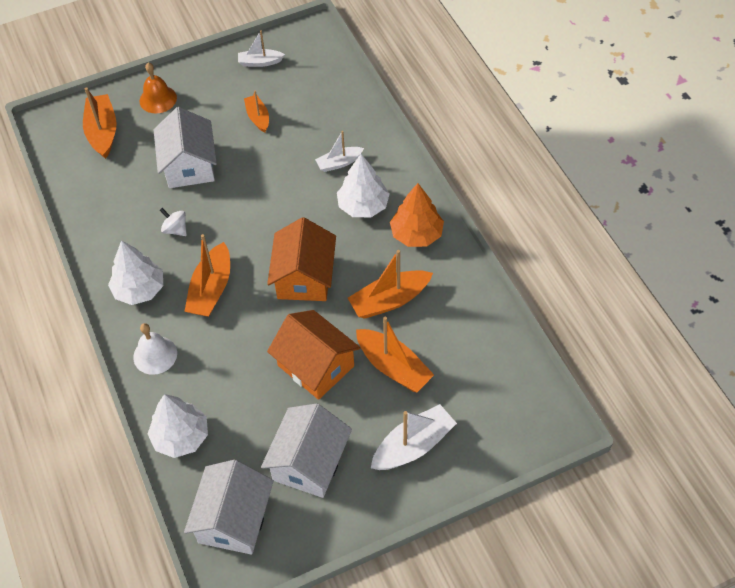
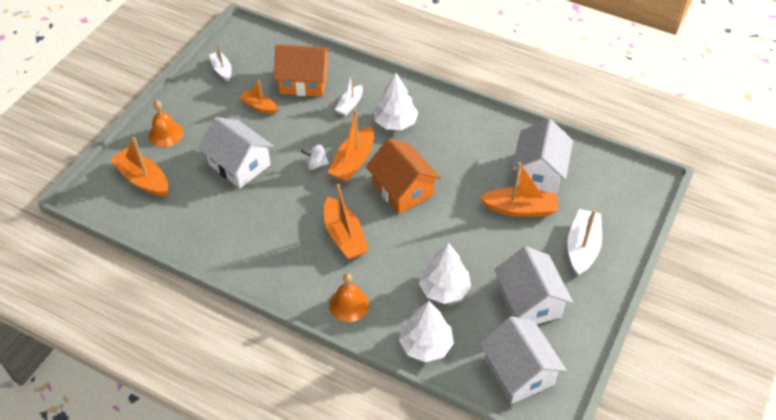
camera: 40 degrees left, 5 degrees down
(139, 289) = (289, 268): white tree -> white tree (444, 289)
(155, 355) = (349, 304): white bell -> orange bell
(175, 229) = (274, 213): white spinning top -> white spinning top (316, 164)
(260, 62) = (222, 70): white boat -> white boat turned 105 degrees clockwise
(316, 365) = (469, 239): orange house -> orange house (304, 82)
(389, 300) = (475, 170): orange boat -> orange boat (353, 162)
(416, 234) = (449, 120): orange tree -> none
(450, 342) = (539, 172): none -> white house

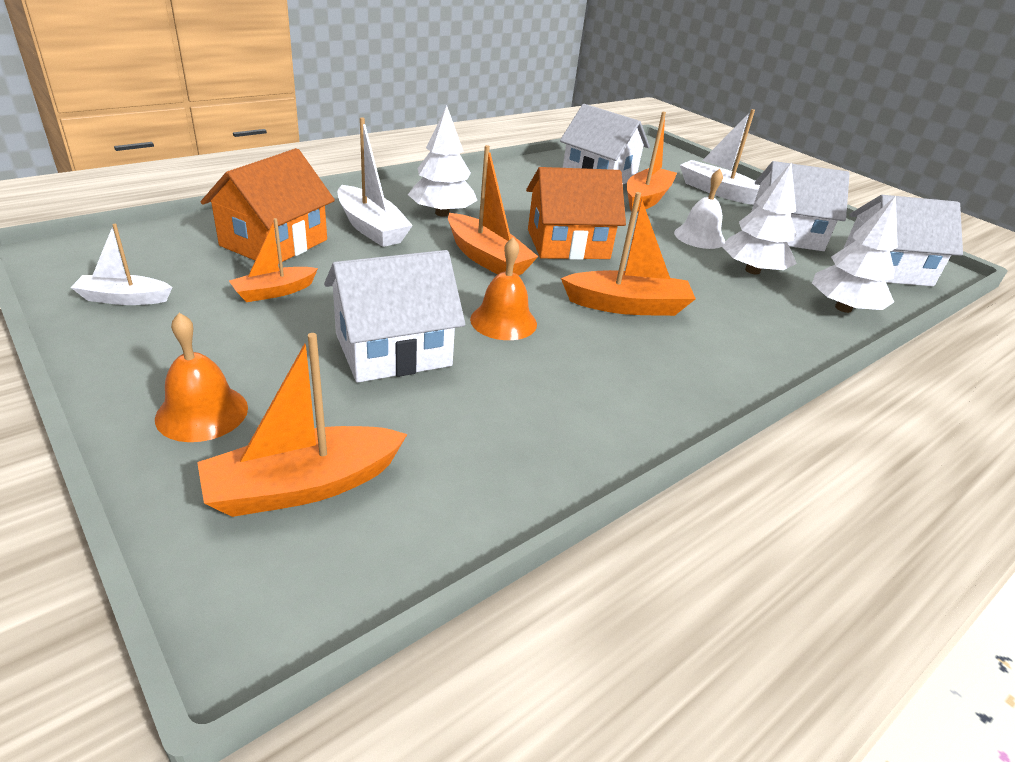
camera: 70 degrees left, 15 degrees down
(316, 164) = (463, 284): white spinning top -> none
(349, 304) = (761, 340): orange bell -> orange bell (503, 321)
(350, 105) = (371, 228): white boat -> white boat, size x1.63
(476, 251) = (699, 237): none -> white bell

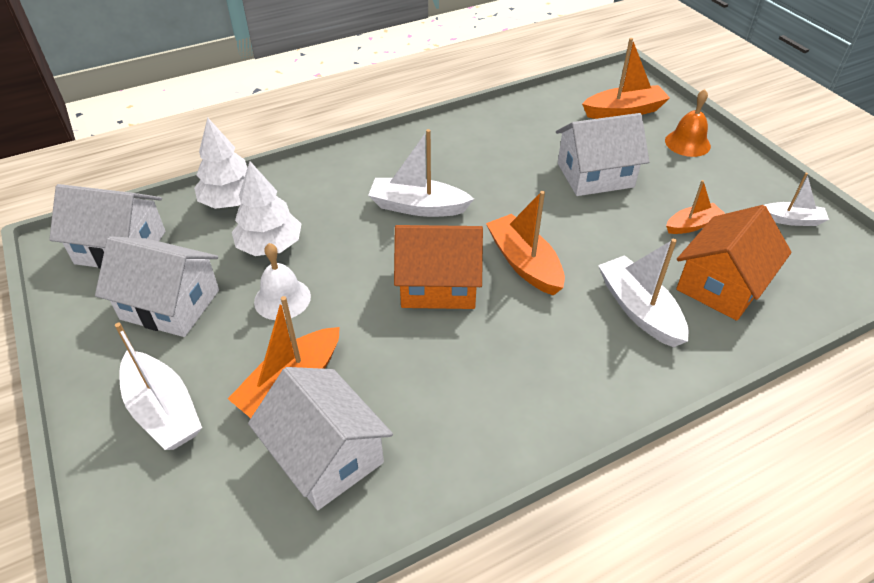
camera: 165 degrees left, 10 degrees up
(442, 213) = (567, 340): white tree -> none
(503, 321) = (519, 195): orange bell -> none
(627, 306) = (418, 207): orange boat -> white boat

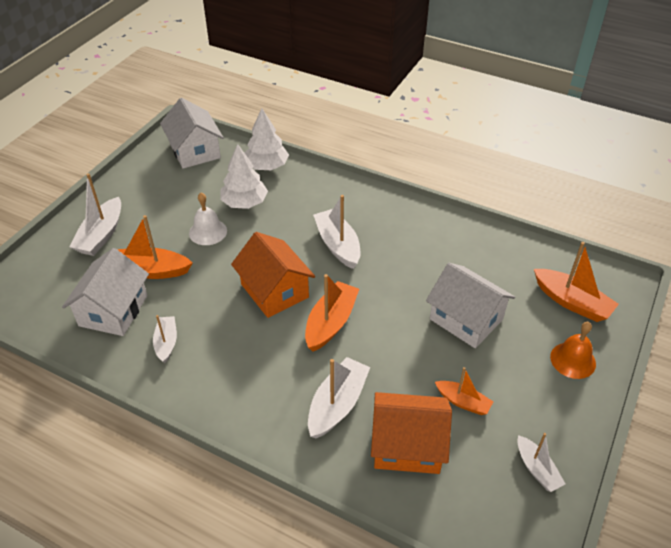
camera: 55 degrees right, 0 degrees up
(170, 304) = (170, 194): white house -> none
(434, 420) = (166, 343): none -> white boat

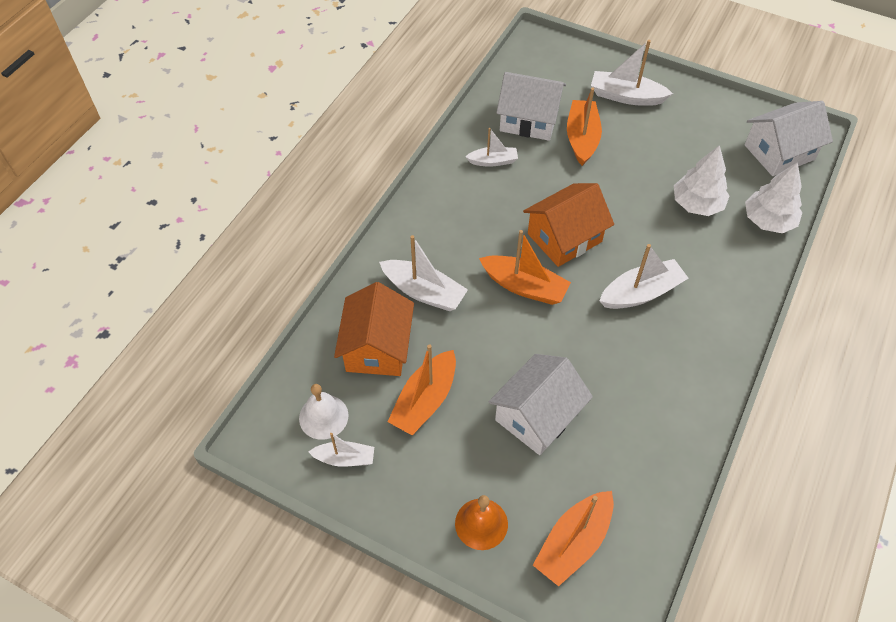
camera: 90 degrees right, 10 degrees up
(208, 232) = (644, 176): white bell -> white bell (323, 416)
(463, 402) = (425, 400): orange boat -> orange boat, size x1.63
(537, 469) = (344, 458): white boat -> white boat turned 150 degrees counterclockwise

